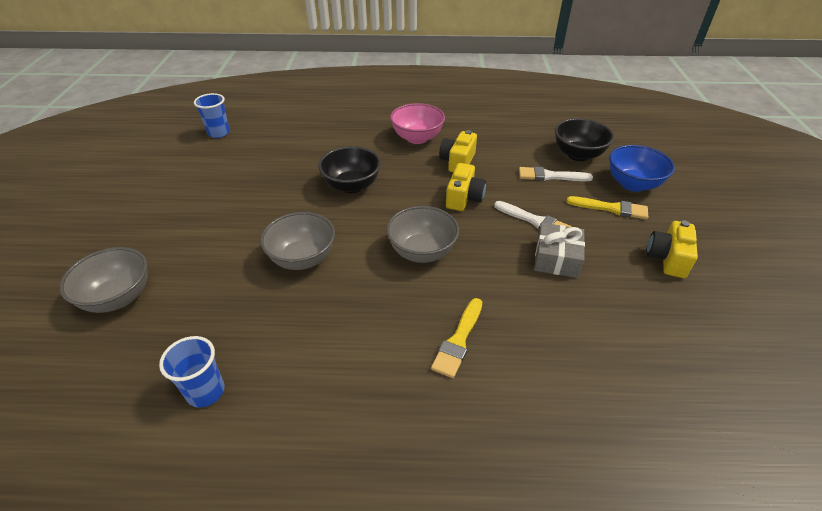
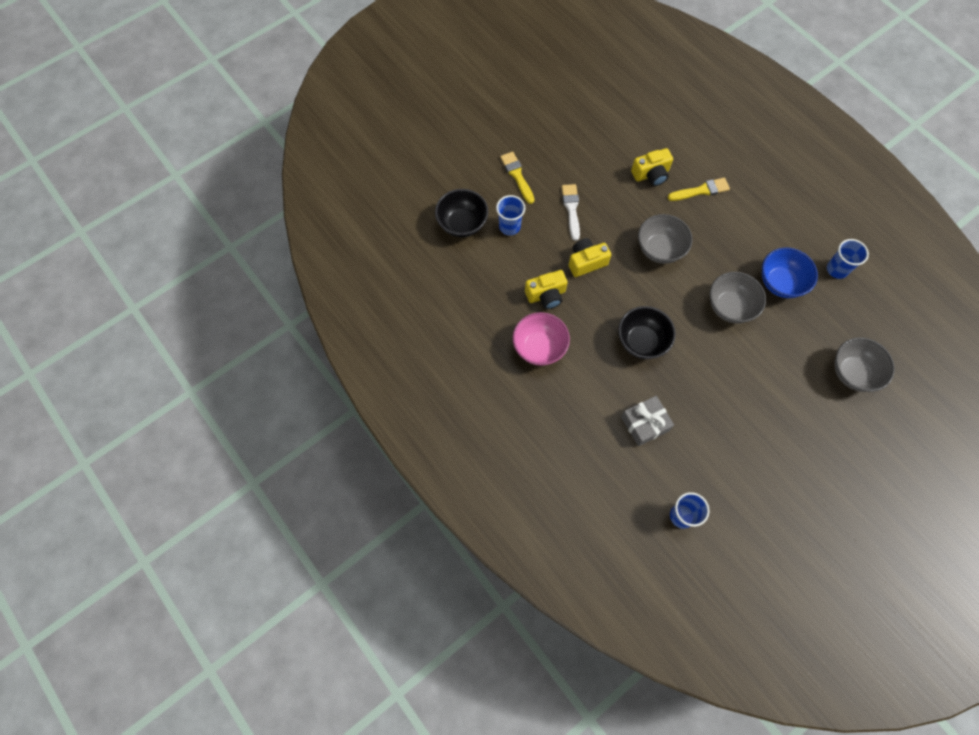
camera: 130 degrees left, 25 degrees up
(550, 176) = (509, 227): white brush -> blue cup
(556, 258) = (597, 180): grey gift -> grey gift (645, 423)
(632, 184) = (474, 175): blue bowl -> blue bowl (780, 283)
(667, 258) = (544, 130): yellow camera -> yellow camera (651, 174)

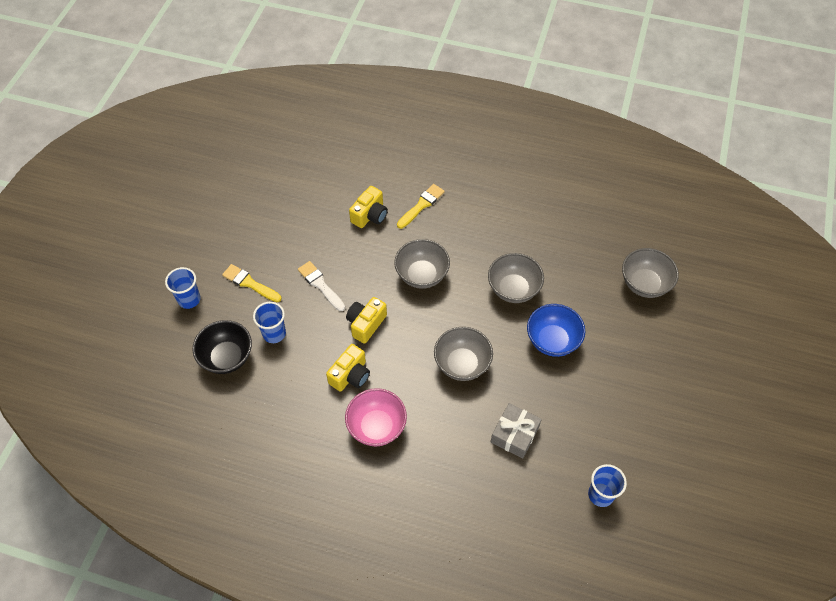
camera: 35 degrees left, 10 degrees down
(642, 341) = (462, 364): black bowl -> grey bowl
(780, 283) = (538, 245): blue bowl -> blue bowl (552, 341)
(837, 269) = (573, 208): blue cup -> blue cup (189, 299)

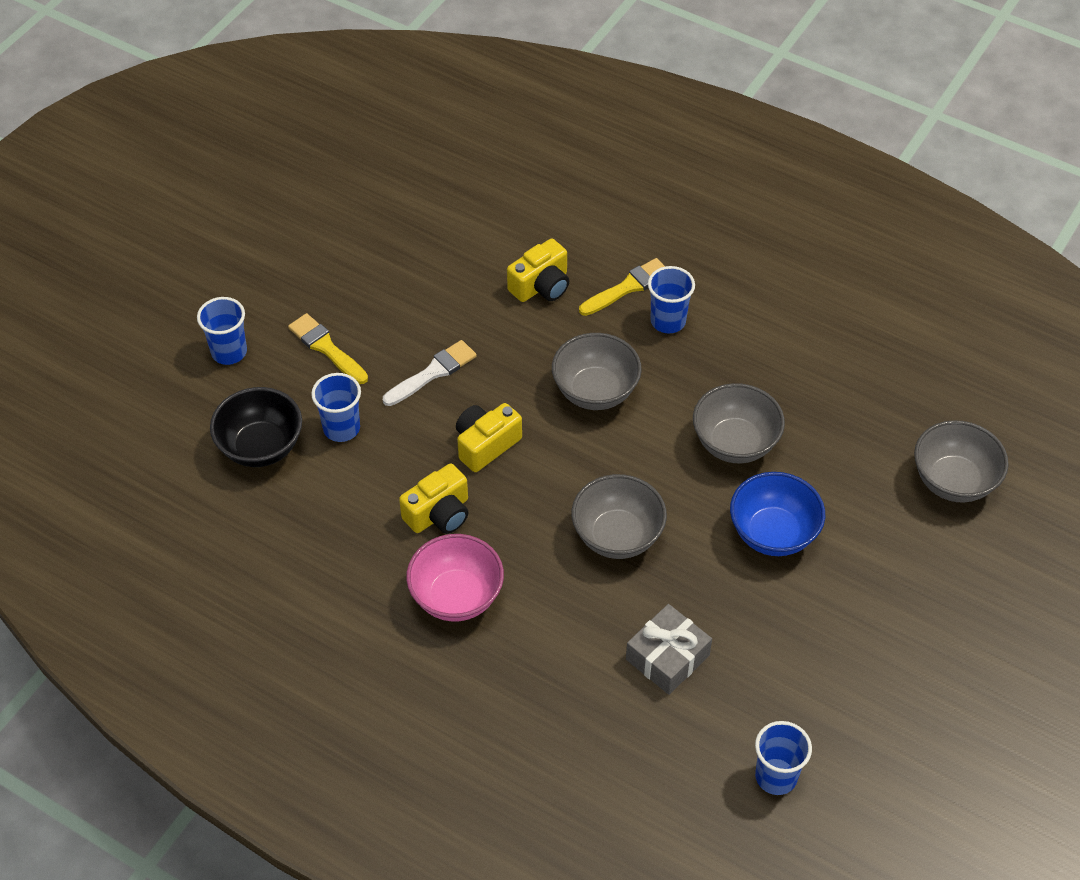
camera: 15 degrees right, 5 degrees down
(320, 285) = (433, 372): white brush -> white brush turned 75 degrees clockwise
(451, 221) = (668, 321): none -> blue cup

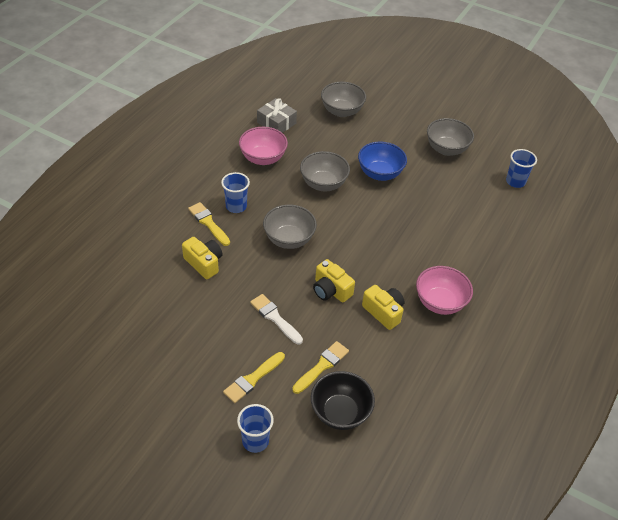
camera: 95 degrees left, 5 degrees down
(341, 428) = (322, 366): blue cup -> yellow brush
(617, 536) = (389, 233): grey bowl -> grey bowl (446, 149)
(667, 657) = (460, 216): grey gift -> grey gift (276, 123)
(793, 356) = (263, 158): none -> pink bowl

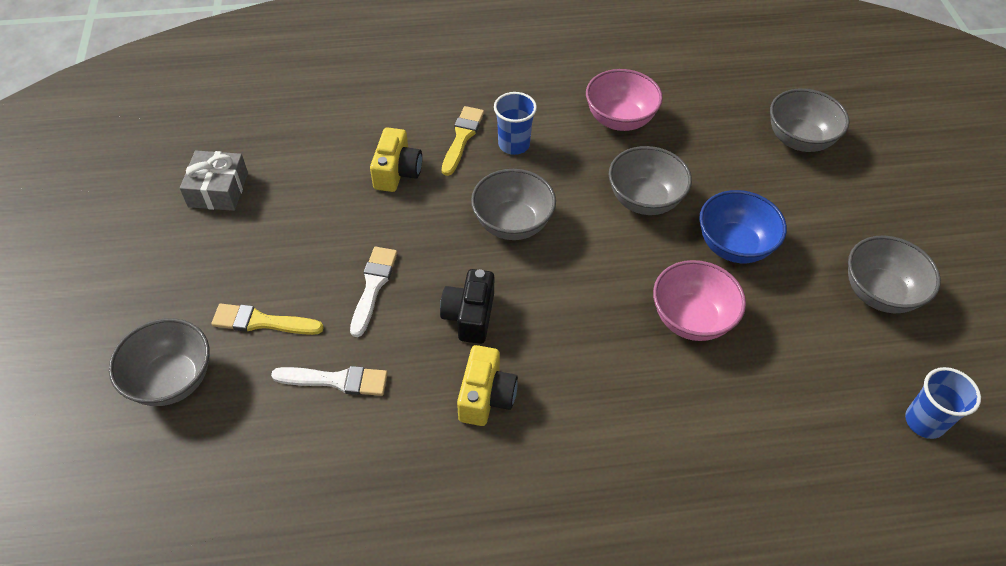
camera: 55 degrees right, 5 degrees up
(255, 441) = (172, 380): blue cup -> grey bowl
(276, 123) = (695, 94): grey gift -> grey gift (218, 190)
(322, 366) = (337, 380): yellow brush -> white brush
(331, 290) = (469, 316): yellow camera -> black camera
(340, 412) = (277, 445): black bowl -> none
(440, 303) = (566, 456): pink bowl -> pink bowl (691, 319)

